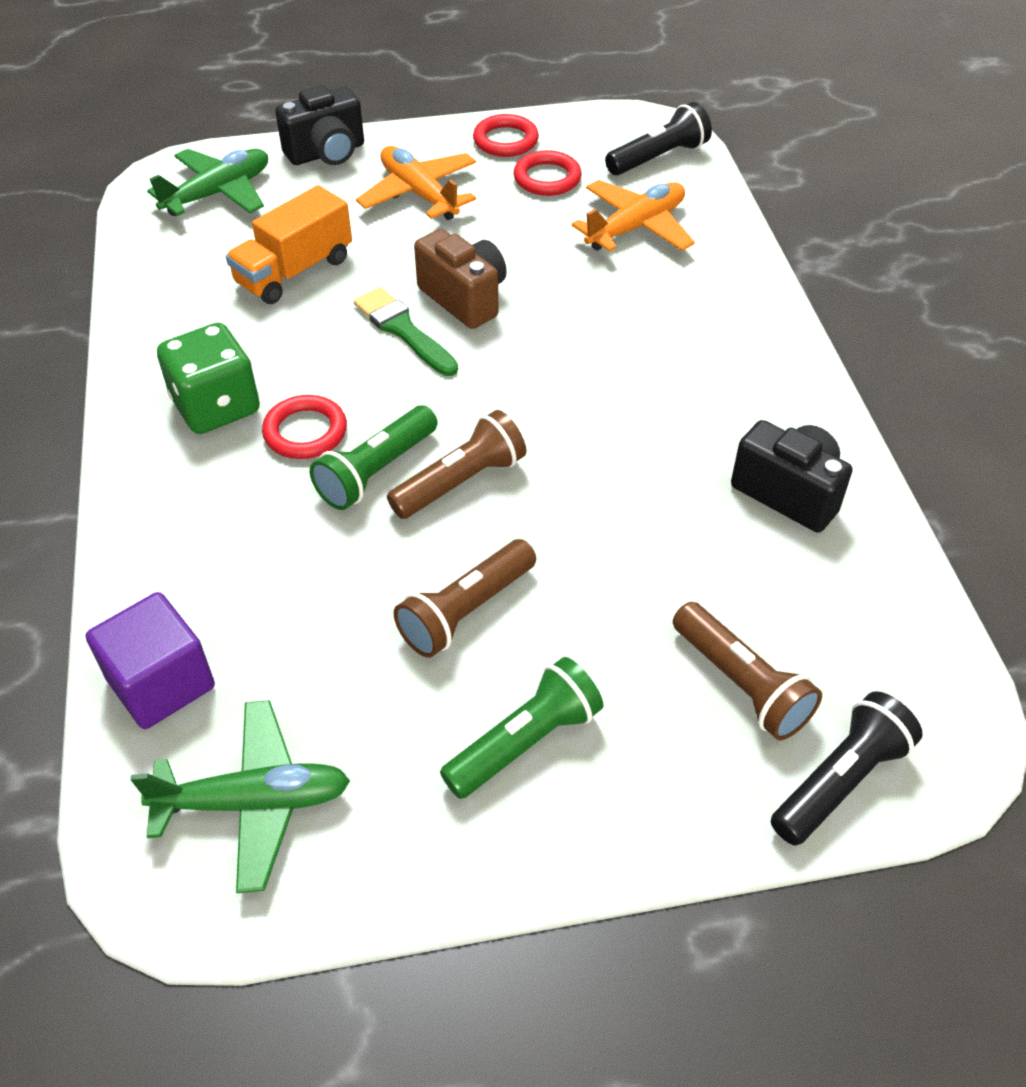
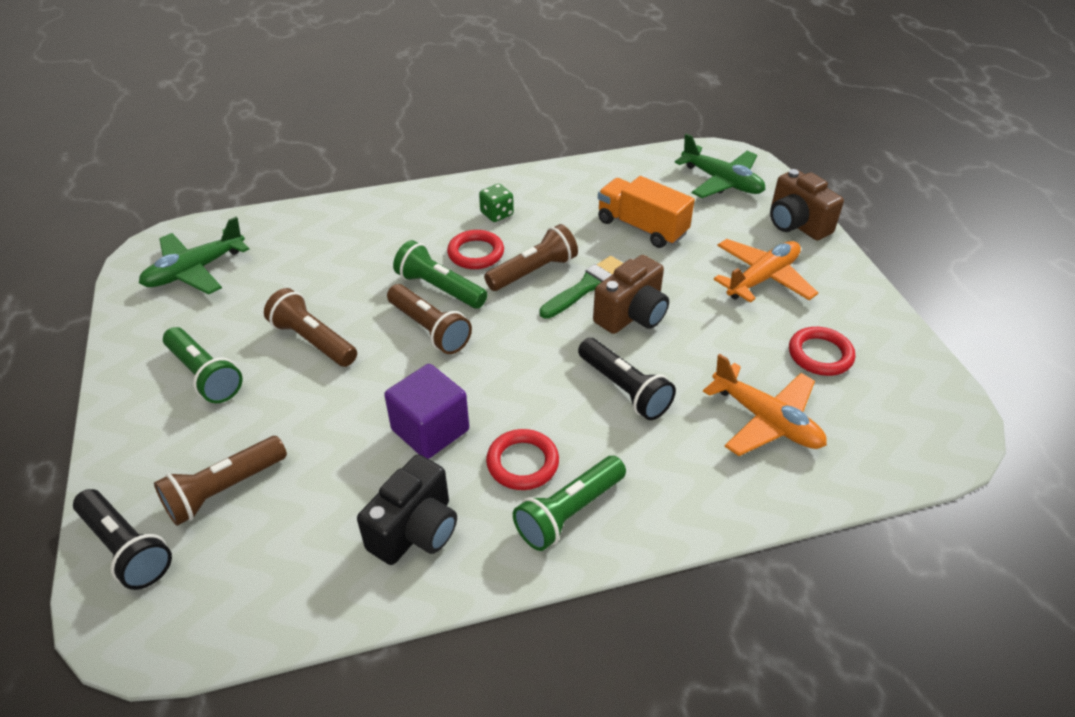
camera: 85 degrees right, 5 degrees down
(161, 683) = (280, 228): purple cube -> purple cube (430, 430)
(216, 406) = (497, 214): green dice -> green dice, size x0.55
(254, 802) = (195, 271): green plane -> green plane turned 60 degrees clockwise
(327, 153) = (796, 224): black camera -> brown camera
(361, 376) = (533, 271): none -> brown flashlight
(505, 140) = (868, 324): red ring -> red ring (522, 463)
(658, 158) = (895, 437): black flashlight -> black flashlight (624, 389)
(757, 373) = (569, 512): none -> green flashlight

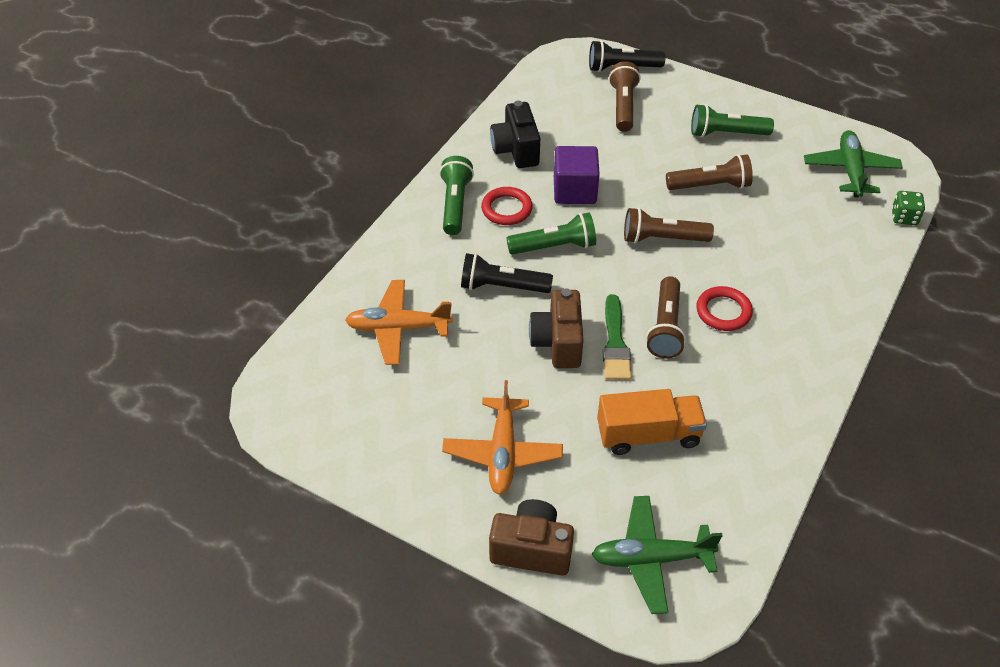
camera: 135 degrees right, 5 degrees up
(439, 288) = (701, 268): green flashlight -> green flashlight (554, 246)
(497, 214) = (765, 358): green dice -> green dice (904, 217)
(820, 355) = (402, 407): red ring -> none

